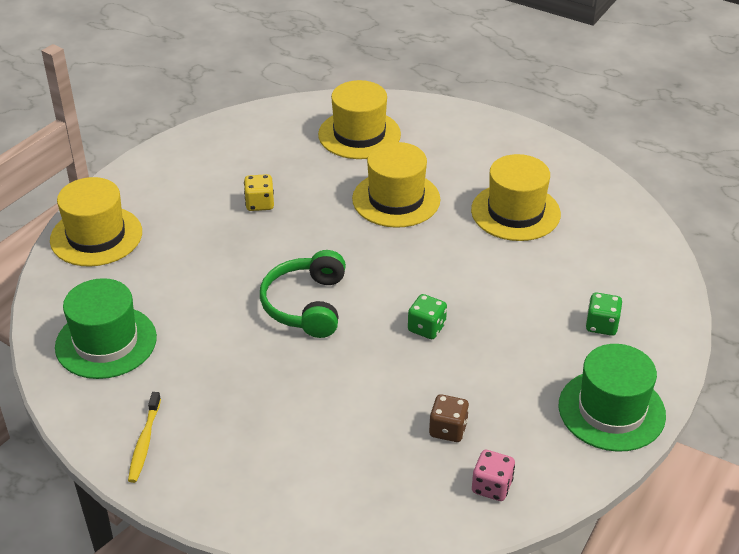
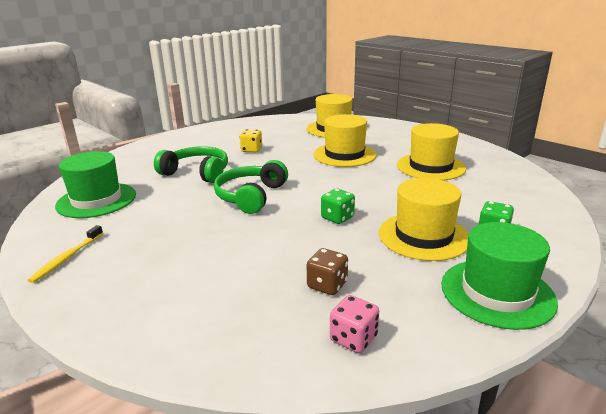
camera: 15 degrees right, 15 degrees down
(96, 236) = (139, 154): yellow hat -> yellow hat (423, 236)
(209, 267) = (197, 173): none -> green headphones

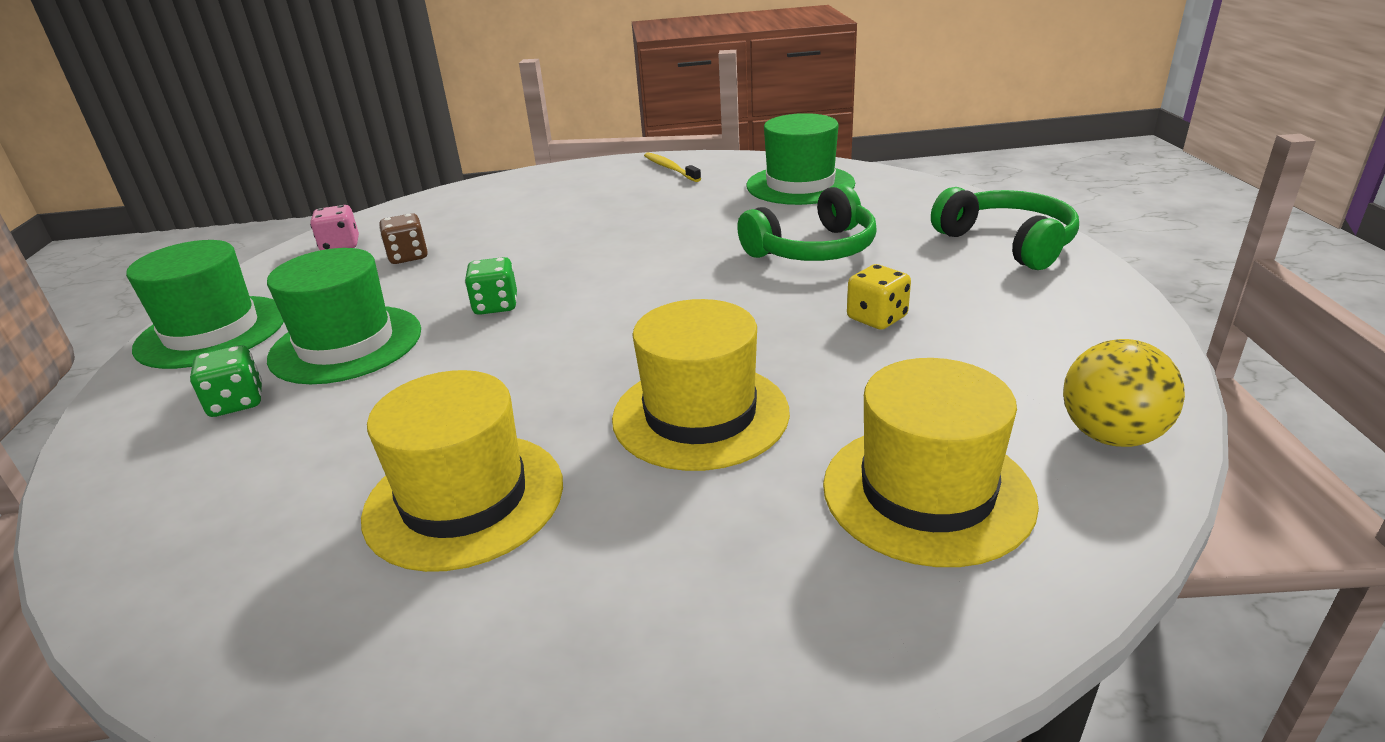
camera: 130 degrees right, 5 degrees up
(251, 196) = (660, 268): green headphones -> green headphones (1007, 243)
(284, 120) = (1110, 435): none -> yellow ball
(423, 236) = (346, 344): yellow hat -> green hat

